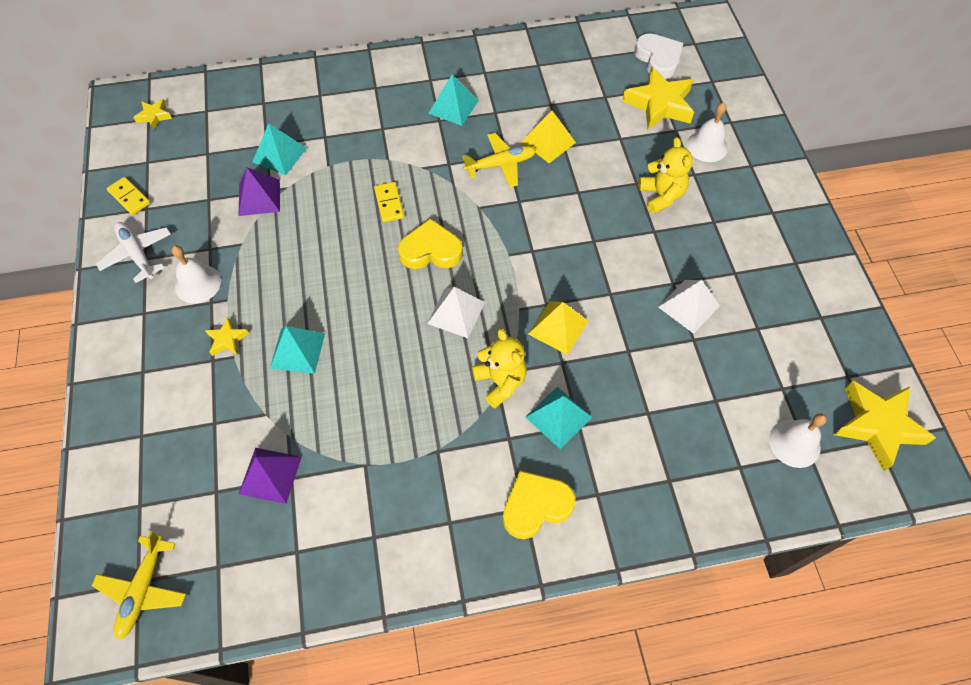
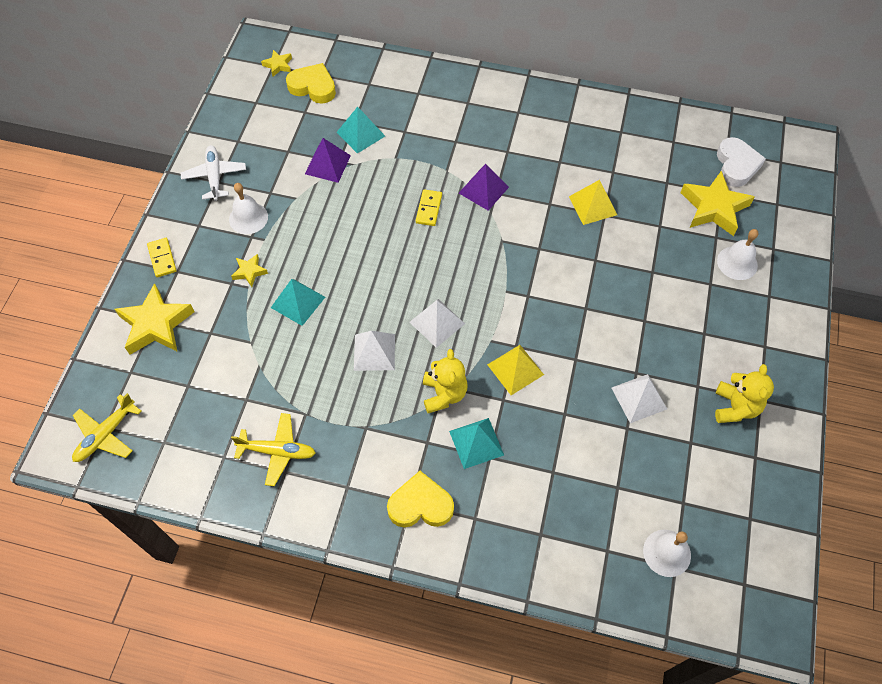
camera: 25 degrees right, 0 degrees up
(129, 197) = (229, 127): yellow domino -> yellow domino (162, 258)
(270, 475) = (232, 390): purple pyramid -> purple pyramid (483, 190)
(406, 369) = (374, 352): none -> white pyramid
(431, 250) = (443, 262): yellow heart -> yellow heart (313, 87)
(453, 107) = (526, 144): turquoise pyramid -> none
(501, 164) = (540, 210): yellow plane -> yellow plane (278, 451)
(661, 196) = (668, 292): yellow teddy bear -> yellow teddy bear (735, 407)
(877, 426) = (751, 572): yellow star -> yellow star (156, 325)

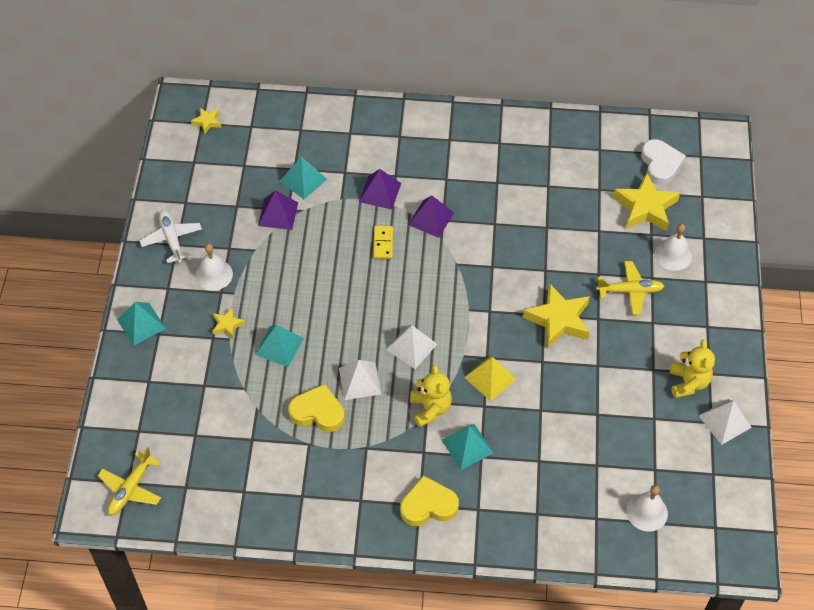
camera: 10 degrees left, 5 degrees down
(156, 325) = (151, 385): yellow star -> yellow star (558, 320)
(162, 258) = (141, 324): yellow domino -> turquoise pyramid
(278, 451) = (291, 480): yellow plane -> yellow plane (630, 291)
(313, 87) = (246, 139): yellow heart -> yellow heart (318, 412)
(436, 156) = (380, 192): none -> purple pyramid
(592, 205) = (534, 220): yellow pyramid -> none
(639, 398) = (603, 387): white pyramid -> white pyramid (725, 421)

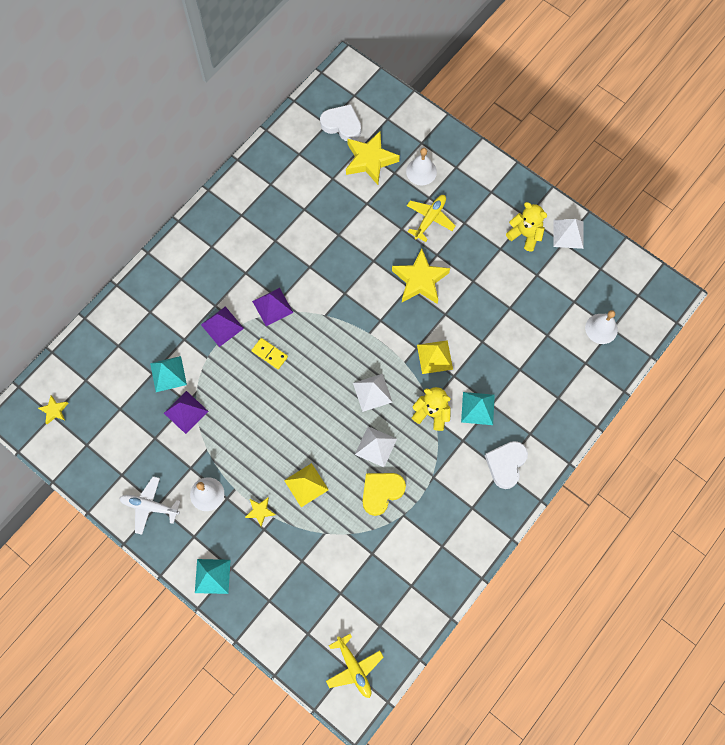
camera: 55 degrees left, 15 degrees up
(279, 346) = (306, 485): turquoise pyramid -> yellow pyramid
(428, 505) = (506, 464): yellow heart -> white heart

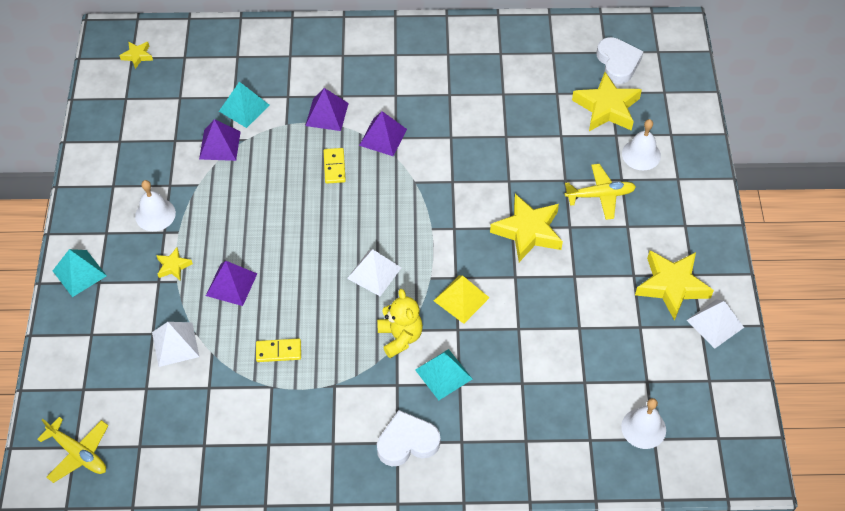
camera: 50 degrees right, 15 degrees down
(149, 506) = (107, 181): white plane -> none
(306, 485) = (231, 284): yellow pyramid -> purple pyramid
(354, 668) = (78, 453): yellow plane -> yellow plane turned 75 degrees counterclockwise
(375, 446) = (321, 314): white pyramid -> white pyramid (175, 344)
(381, 492) = (278, 351): yellow heart -> yellow domino
(525, 235) = (672, 286): yellow teddy bear -> yellow star

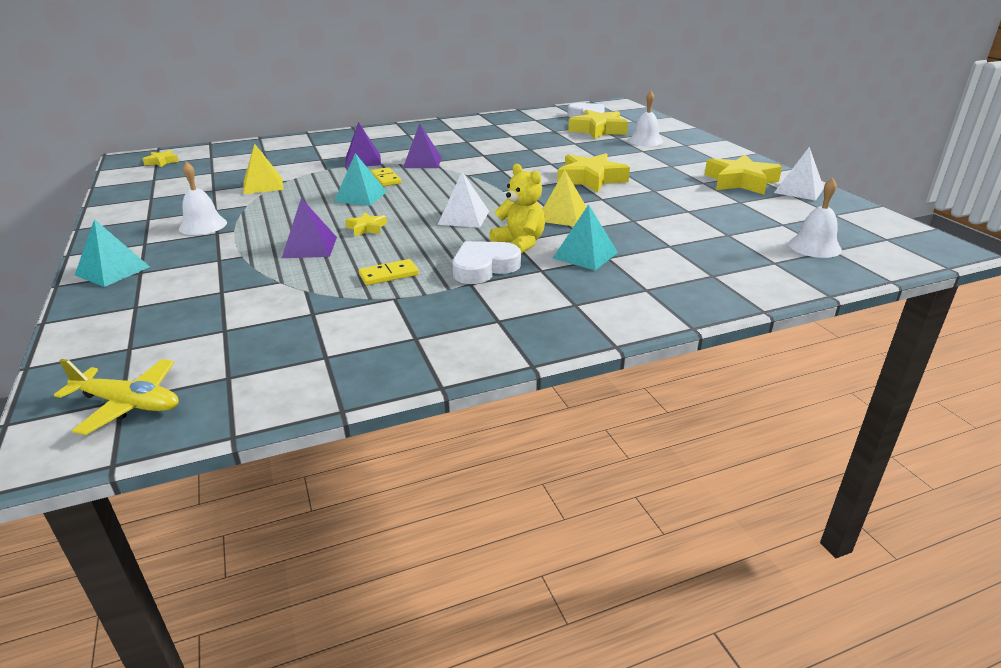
camera: 20 degrees left, 25 degrees down
(173, 266) = (234, 248): yellow star -> yellow star (367, 228)
(175, 344) = (255, 293): white pyramid -> none
(220, 145) = (263, 185): purple pyramid -> yellow pyramid
(244, 108) = (280, 168): turquoise pyramid -> turquoise pyramid (360, 196)
(407, 442) = (586, 302): white heart -> white heart (484, 267)
(600, 195) = (633, 158): yellow plane -> none

